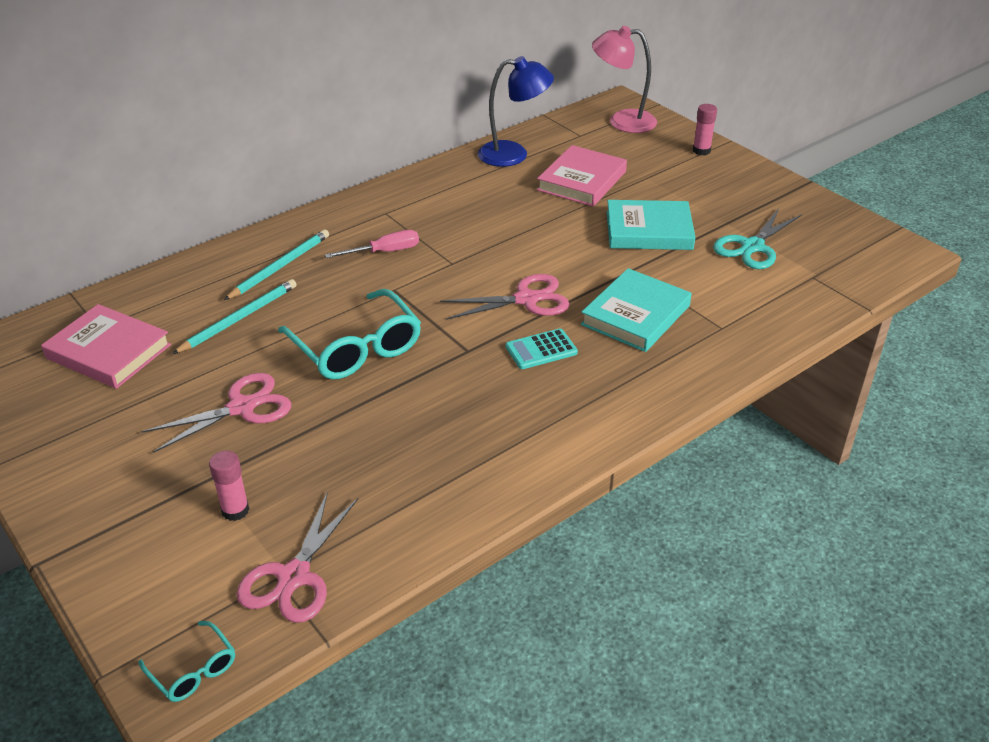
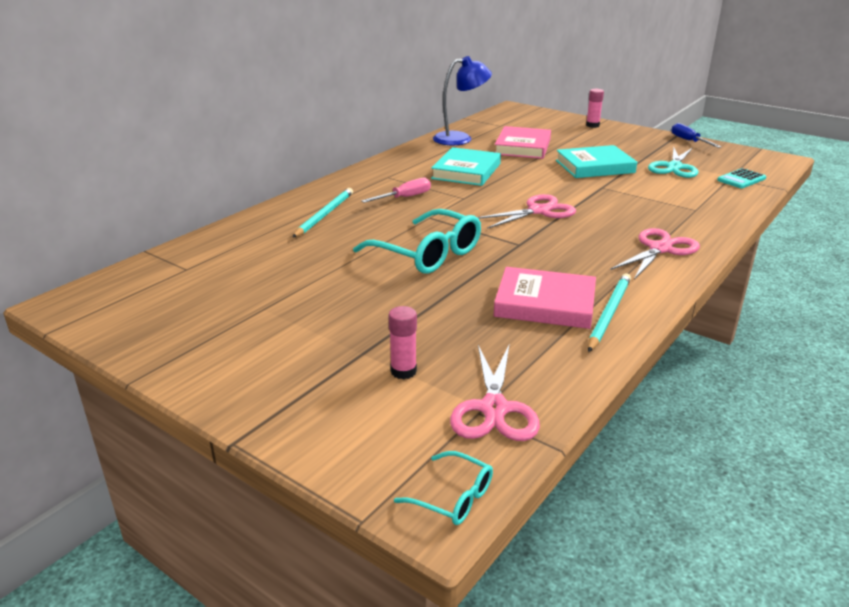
camera: 15 degrees left, 10 degrees down
(109, 351) = (207, 283): pink book -> pink book (545, 303)
(239, 318) = (312, 248): turquoise pencil -> turquoise pencil (609, 313)
(242, 407) = (357, 302): pink scissors -> pink scissors (660, 249)
(541, 350) = (576, 237): turquoise calculator -> turquoise calculator (741, 179)
(622, 121) = (524, 116): pink lamp -> none
(635, 315) = (628, 210): turquoise book -> turquoise book (466, 171)
(810, 199) = (689, 141): none -> blue screwdriver

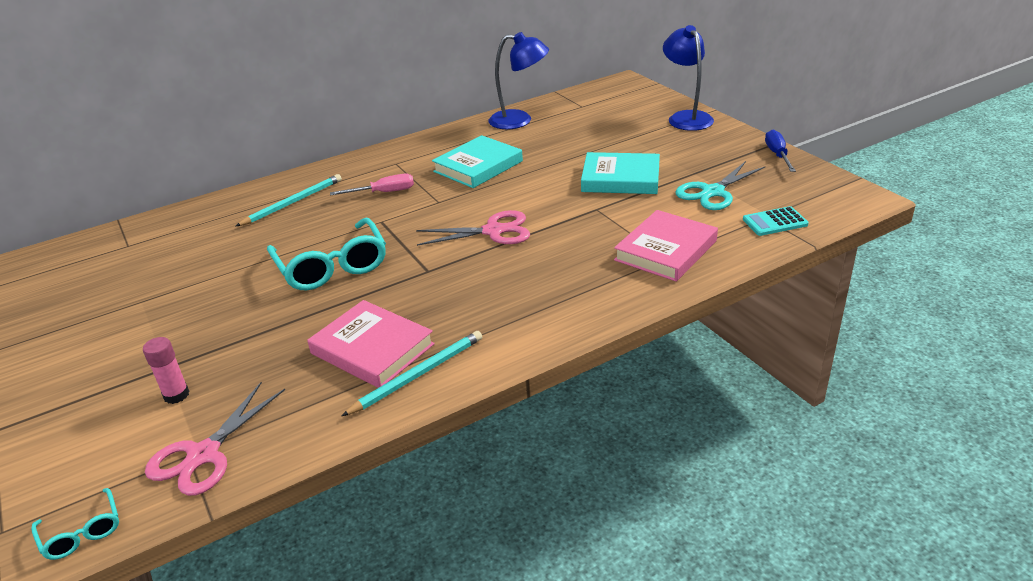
camera: 25 degrees right, 5 degrees up
(522, 147) = (572, 140): pink book -> pink book (665, 250)
(592, 125) = (686, 117): pink glue stick -> blue lamp
(660, 249) = (563, 304): pink scissors -> none

